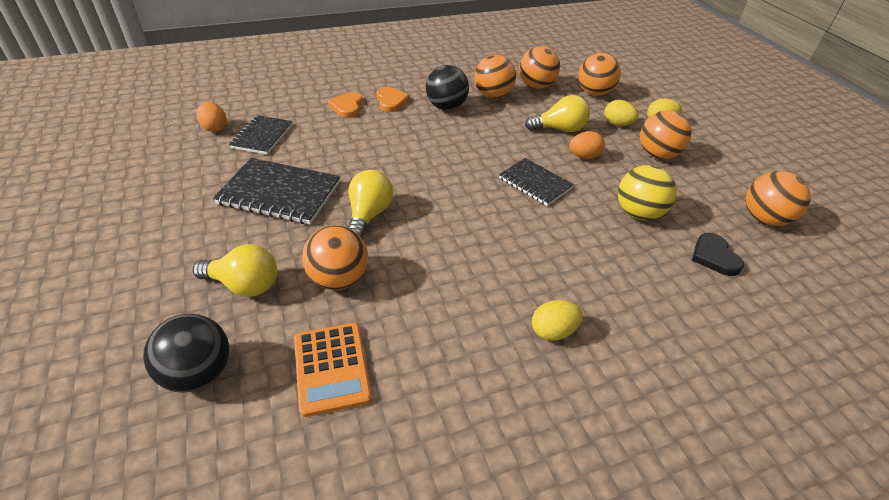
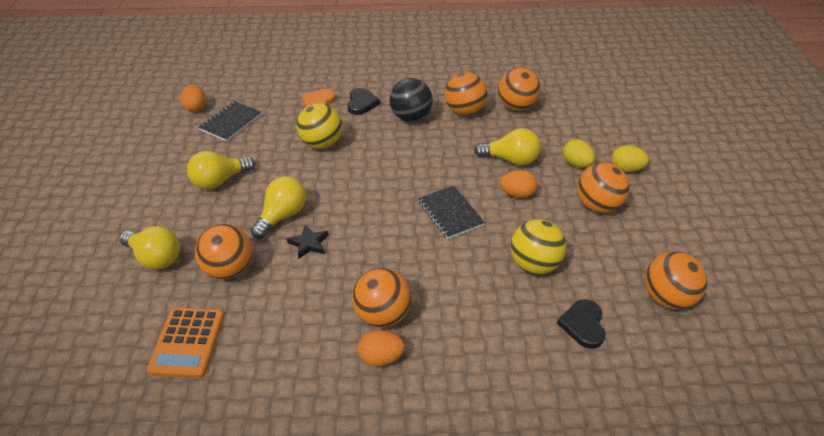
camera: 20 degrees right, 0 degrees up
(199, 373) = (93, 321): black ball -> none
(279, 193) = (219, 181): black notebook -> yellow light bulb
(371, 142) = (321, 144): none -> yellow ball
(391, 101) = (361, 103): orange heart -> black heart
(412, 236) = (309, 244): none -> black star
(553, 331) = (381, 358): yellow egg -> orange egg
(594, 93) = (575, 123): orange ball -> orange ball (382, 315)

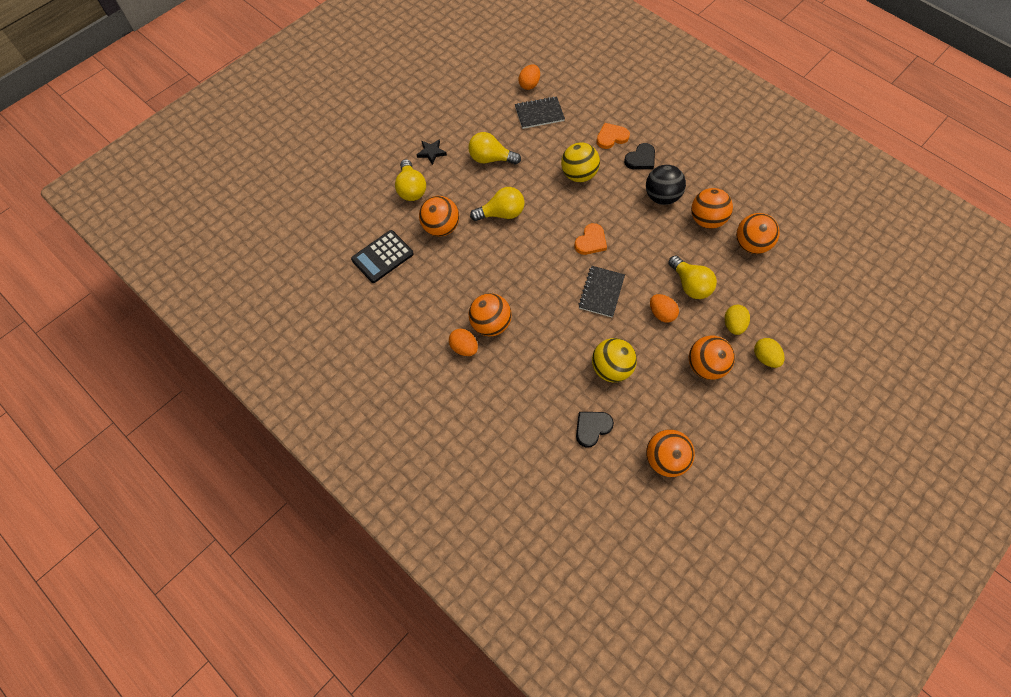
camera: 45 degrees right, 20 degrees up
(187, 342) = (382, 257): orange calculator -> black calculator
(309, 244) = (497, 245): black star -> black star (431, 152)
(393, 183) = (591, 241): none -> orange heart

